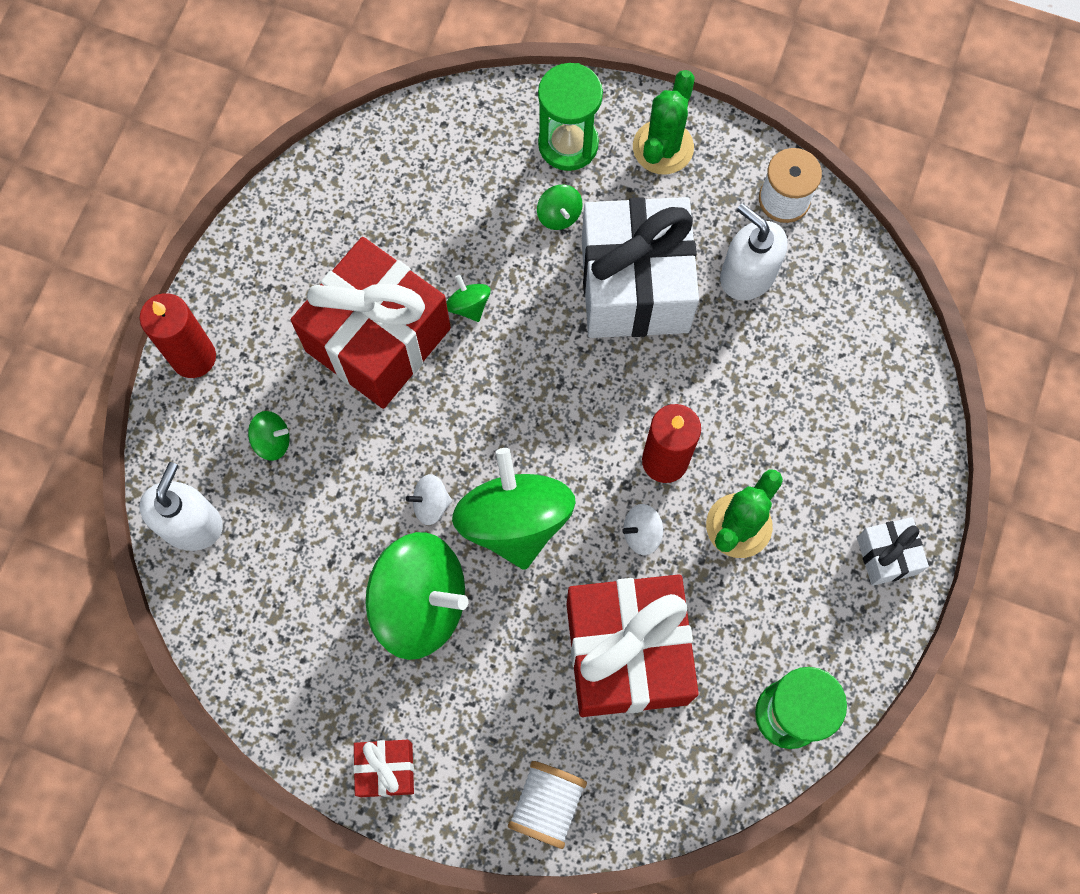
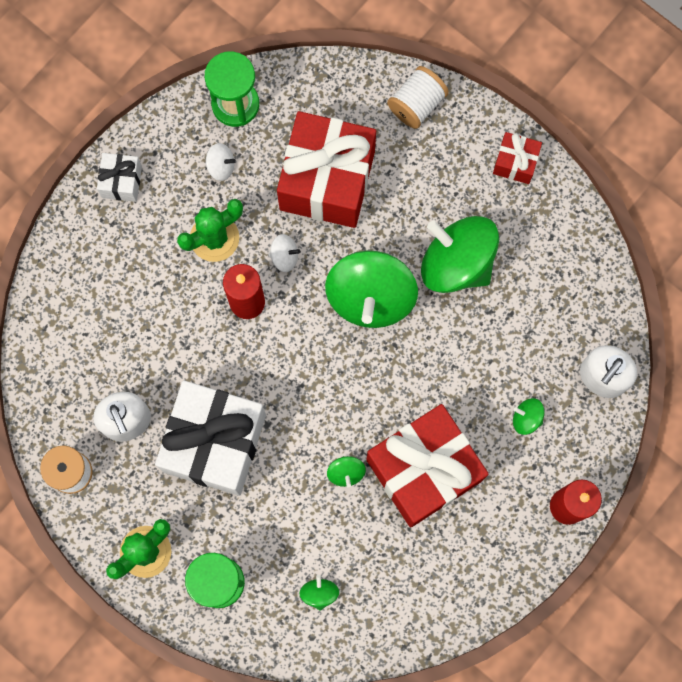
camera: 160 degrees left, 5 degrees up
(431, 504) = (426, 330): white spinning top -> white spinning top (221, 166)
(559, 215) = (249, 523): green spinning top -> green spinning top (319, 593)

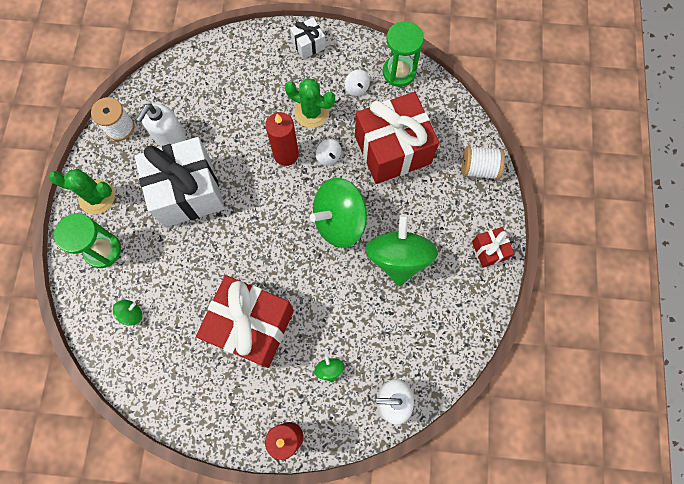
camera: 55 degrees right, 5 degrees down
(346, 473) = (219, 279): green spinning top -> none

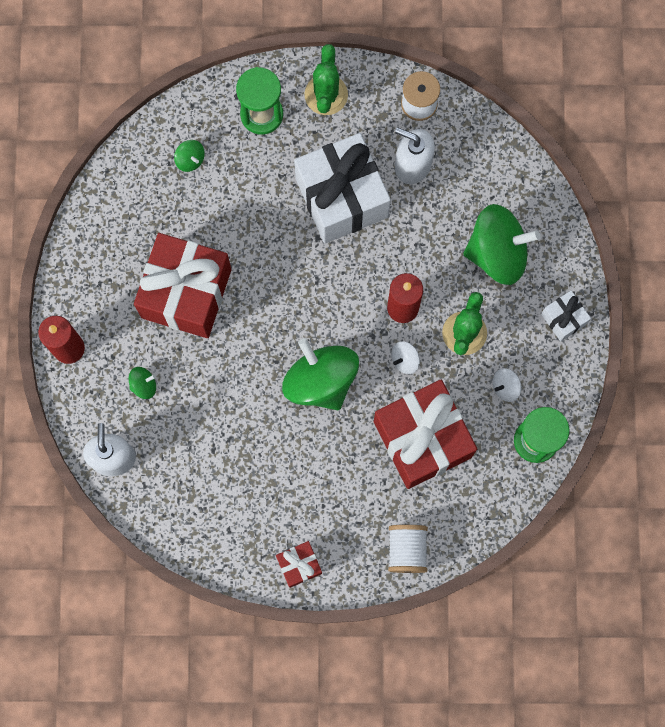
camera: 85 degrees right, 5 degrees up
(398, 258) = (280, 455): green spinning top -> green spinning top (497, 253)

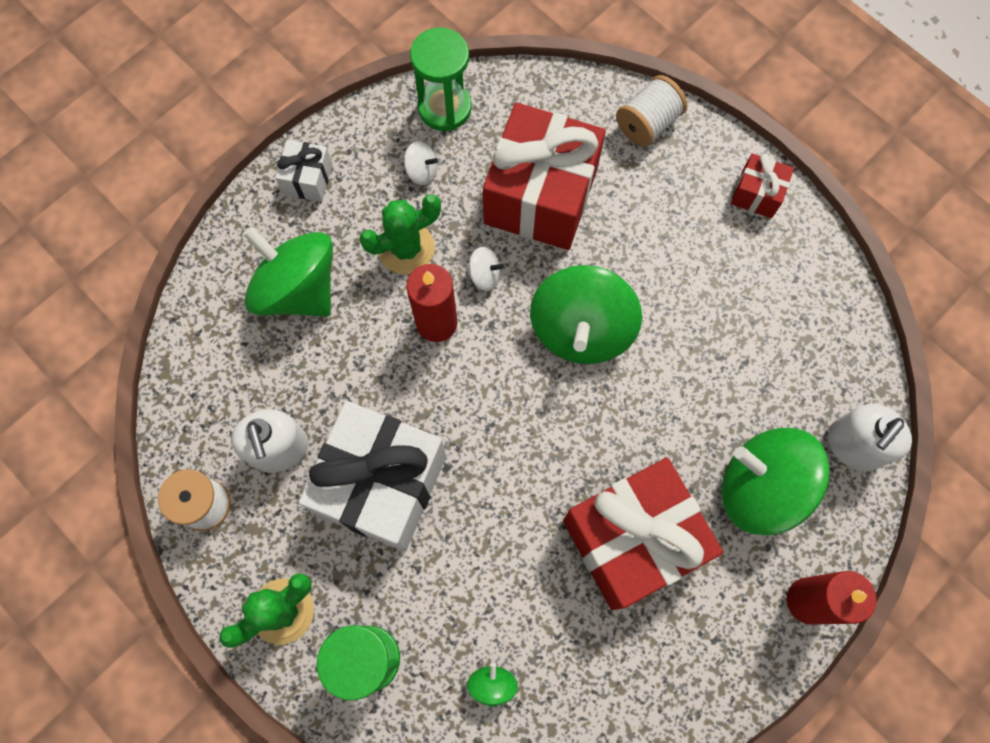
camera: 135 degrees left, 5 degrees down
(144, 385) = (760, 487): green spinning top -> green spinning top, size x2.39

